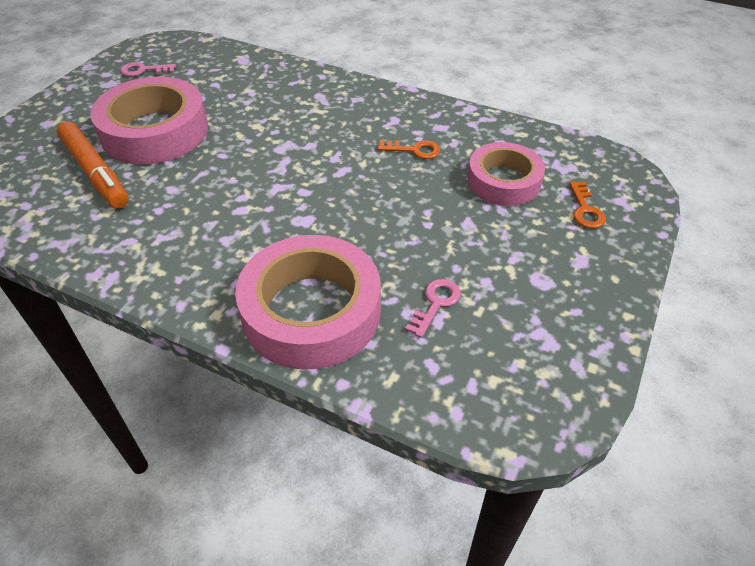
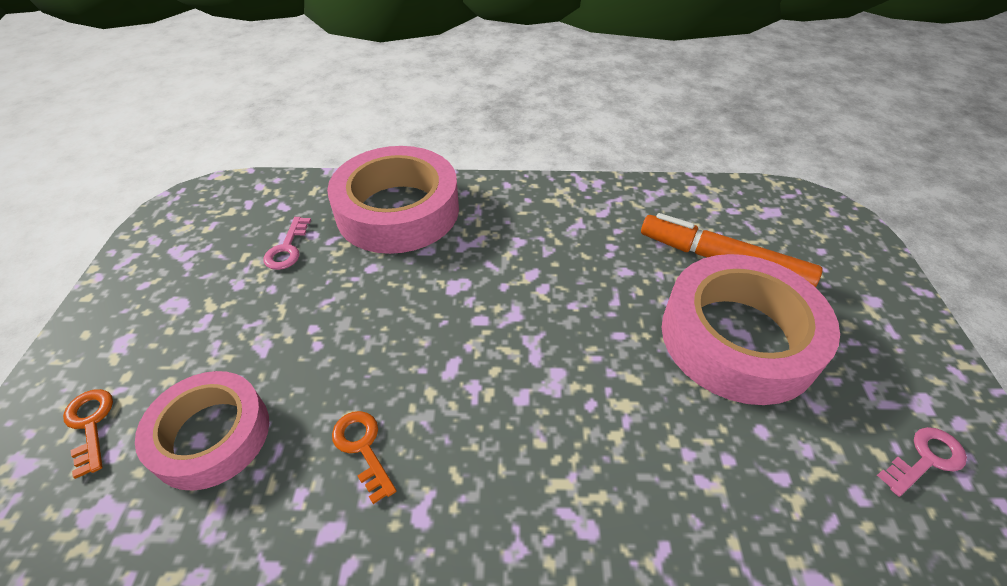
camera: 155 degrees right, 0 degrees up
(414, 150) = (363, 448): orange key -> orange key turned 75 degrees clockwise

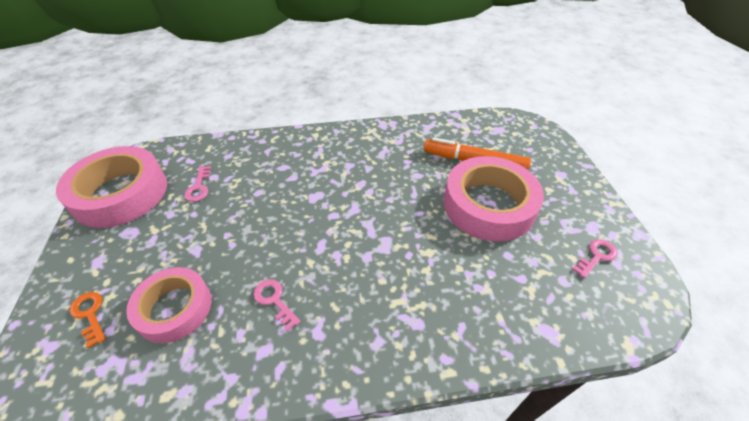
camera: 10 degrees left, 0 degrees up
(363, 448) = (274, 300): orange key -> pink key
(398, 210) = (268, 155): pink tape -> pink tape (120, 193)

